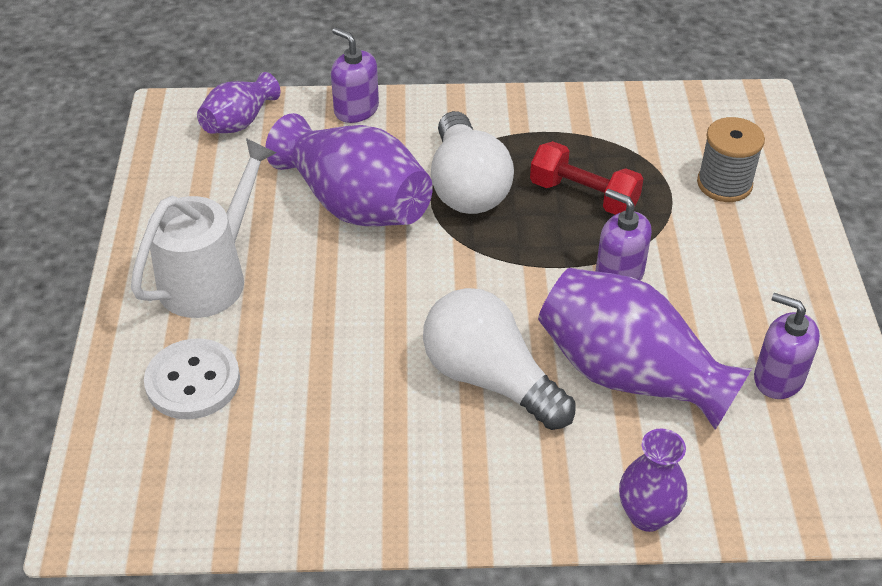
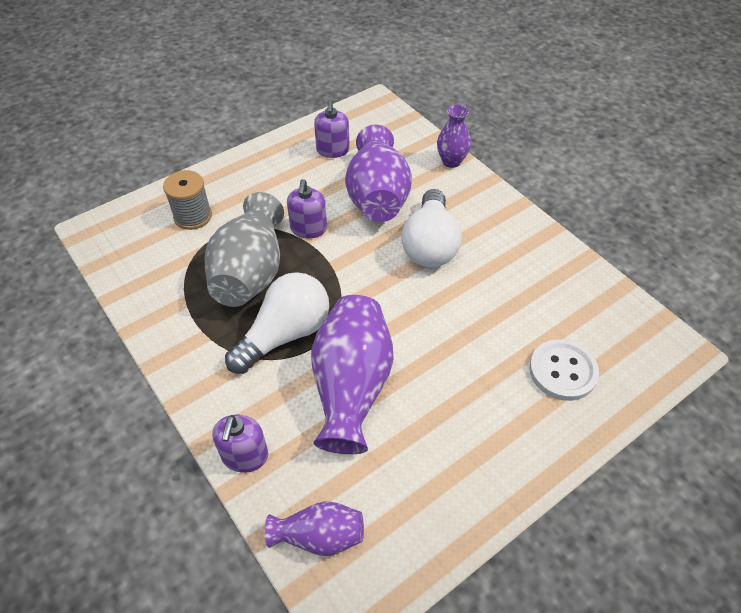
camera: 125 degrees left, 5 degrees up
(211, 276) = (485, 425): white watering can -> none
(583, 196) = (250, 272): red dumbbell -> grey vase

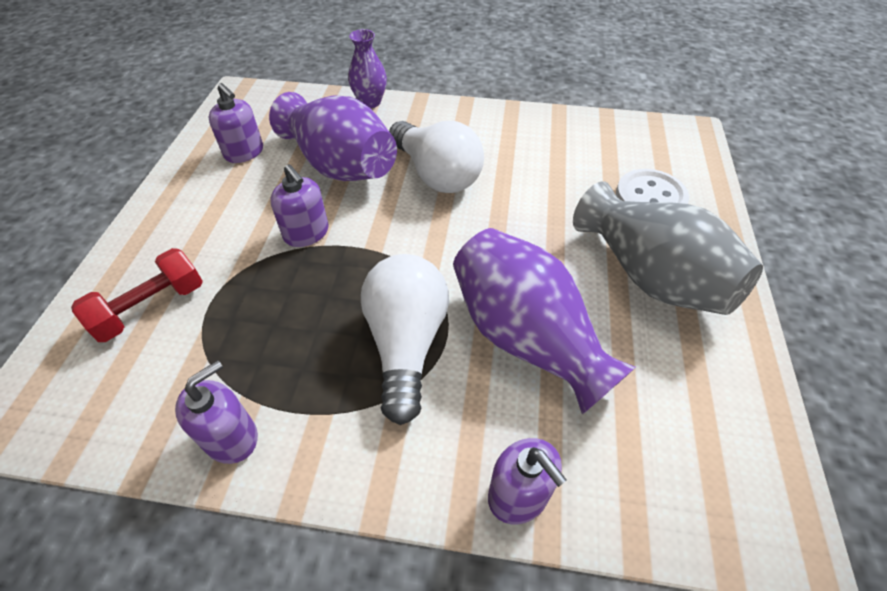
camera: 45 degrees left, 0 degrees up
(159, 312) = (231, 437): none -> purple soap dispenser
(193, 216) = (151, 308): grey spool -> red dumbbell
(250, 272) = (294, 314): grey vase -> grey vase (651, 276)
(319, 536) = (678, 496): purple vase -> none

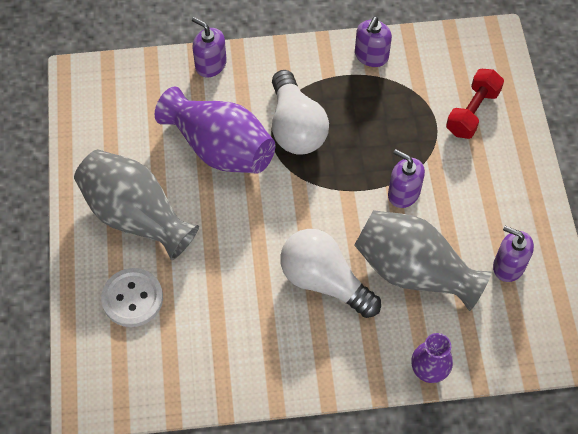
camera: 165 degrees right, 10 degrees up
(340, 165) = (413, 271): purple vase -> grey vase

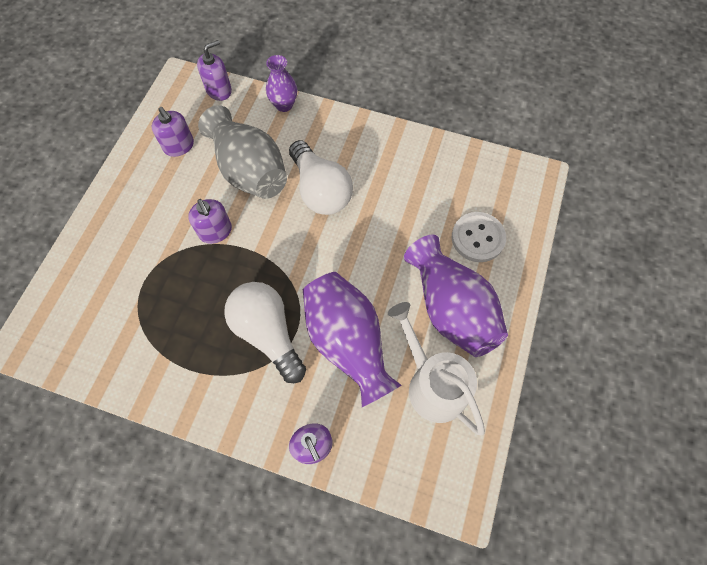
camera: 155 degrees left, 5 degrees up
(131, 145) = (431, 384): none -> white watering can
(136, 215) = (450, 308): grey vase -> purple vase
(296, 127) = (268, 333): white light bulb -> white light bulb turned 45 degrees counterclockwise
(371, 56) = (150, 380): purple soap dispenser -> purple soap dispenser (219, 90)
(472, 112) = (106, 278): red dumbbell -> none

